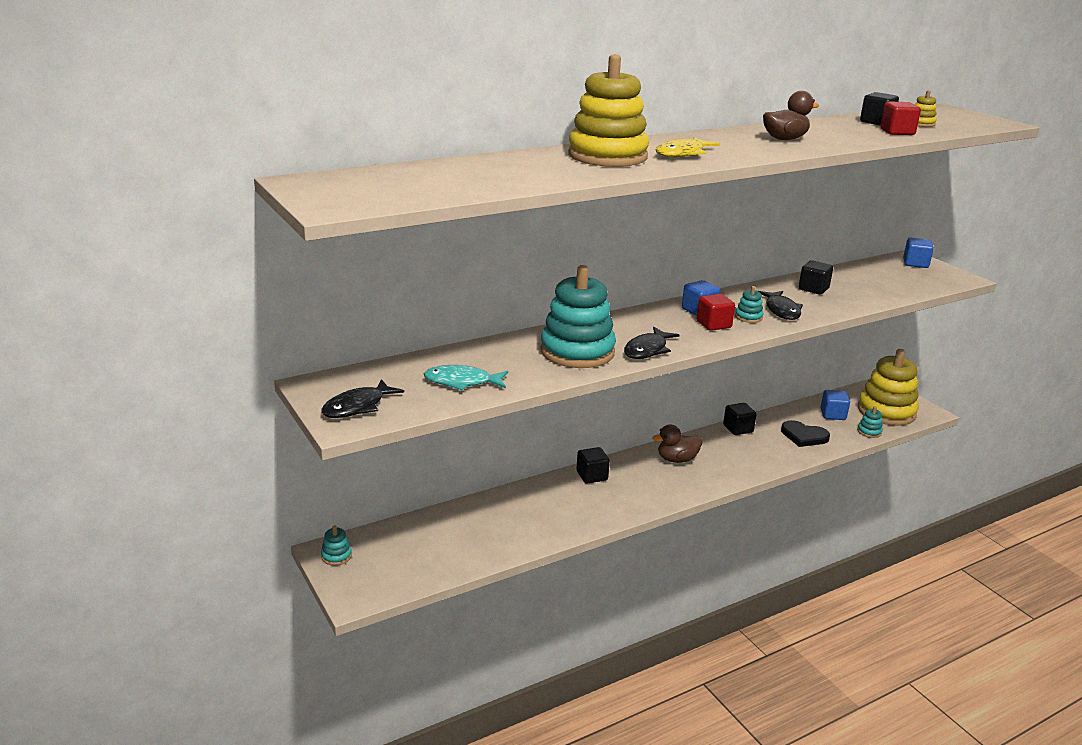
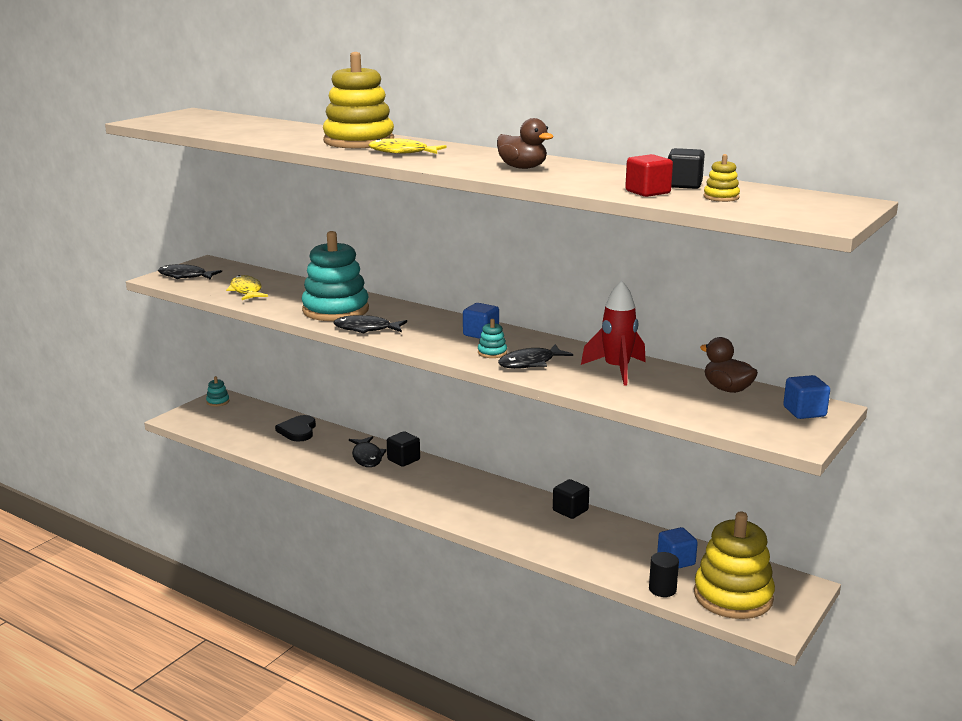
camera: 65 degrees right, 5 degrees down
(462, 382) = (246, 291): turquoise fish -> yellow fish
(570, 493) = (367, 457): none -> black fish
(677, 459) = (472, 490): brown duck -> brown duck (727, 389)
(713, 324) = (454, 343): red cube -> none
(804, 436) = (600, 549): black heart -> black heart (298, 430)
(813, 289) = (616, 370): black cube -> red rocket
(869, 432) = (662, 589): turquoise stacking toy -> black cylinder

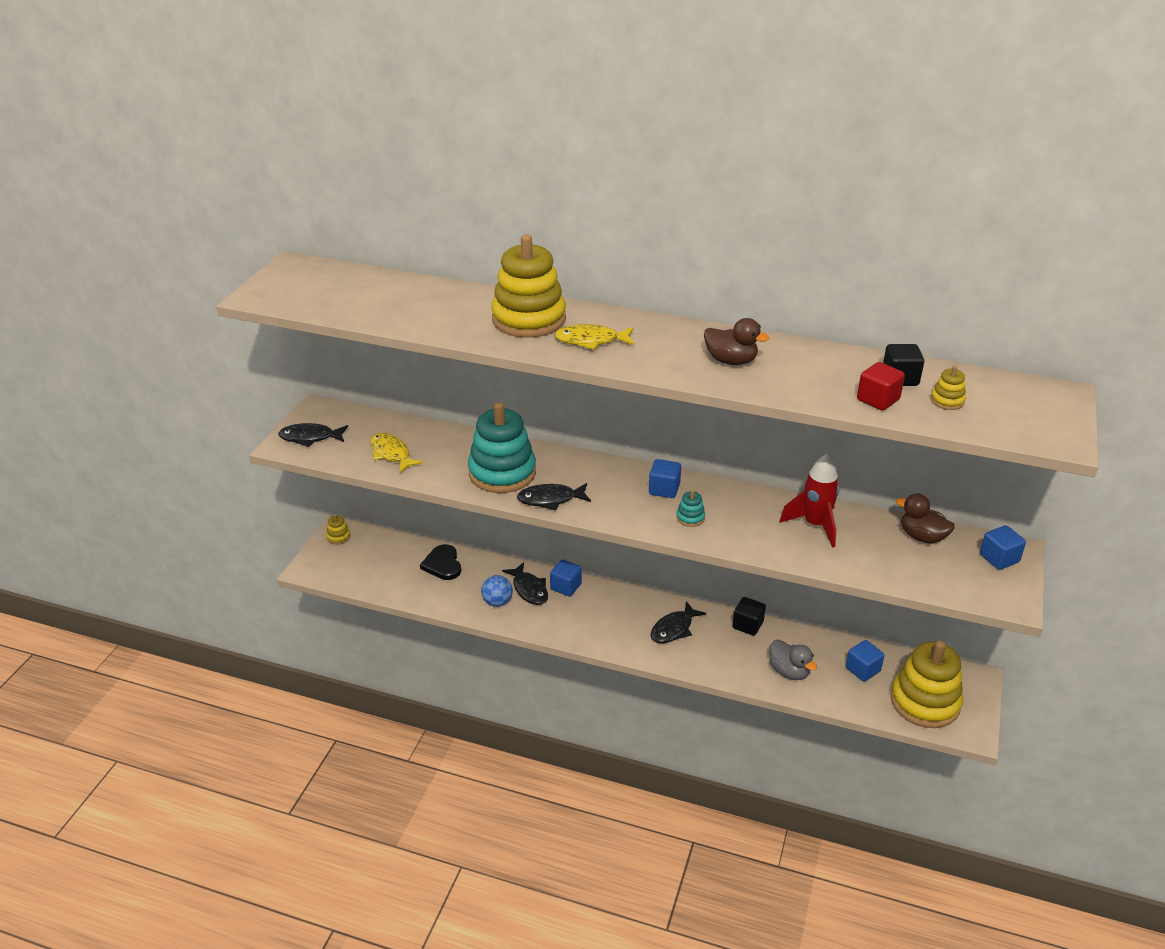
camera: 15 degrees left, 15 degrees up
(218, 402) = (338, 537): turquoise stacking toy -> yellow stacking toy
(331, 462) = (497, 602): none -> blue ball
(403, 460) = (566, 587): black cube -> blue cube
(530, 363) = (733, 528): black fish -> black fish (674, 629)
(594, 551) = (789, 671): none -> grey duck
(662, 589) = (865, 706): black cylinder -> none

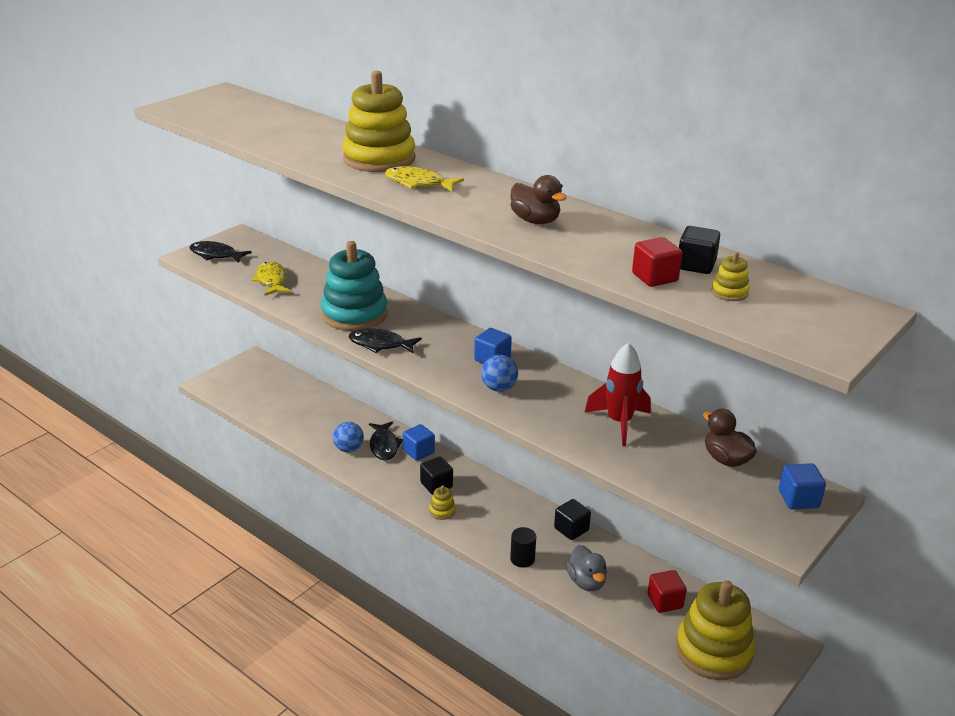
camera: 20 degrees right, 5 degrees down
(338, 537) = (250, 364): yellow stacking toy -> yellow stacking toy (442, 511)
(443, 564) = (322, 407): black heart -> none
(603, 616) = (436, 485): none -> black cube
(674, 629) = (496, 513): black fish -> none
(690, 518) = (499, 388): turquoise stacking toy -> blue ball
(722, 666) = (522, 559): none -> black cylinder
(862, 669) = (665, 601): blue cube -> red cube

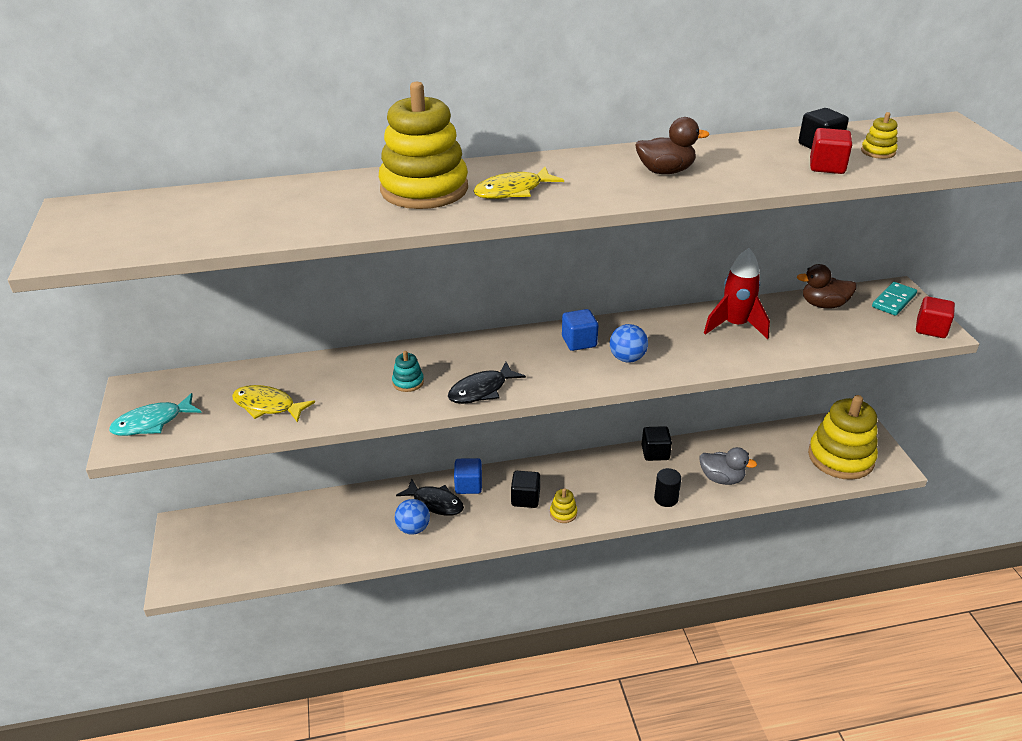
camera: 50 degrees left, 5 degrees up
(216, 255) = (152, 422): black fish -> turquoise fish
(354, 314) = (408, 382): turquoise stacking toy -> turquoise stacking toy, size x0.40
(665, 601) = (774, 451): red cube -> red cube (931, 329)
(798, 499) = (893, 301): blue cube -> turquoise domino

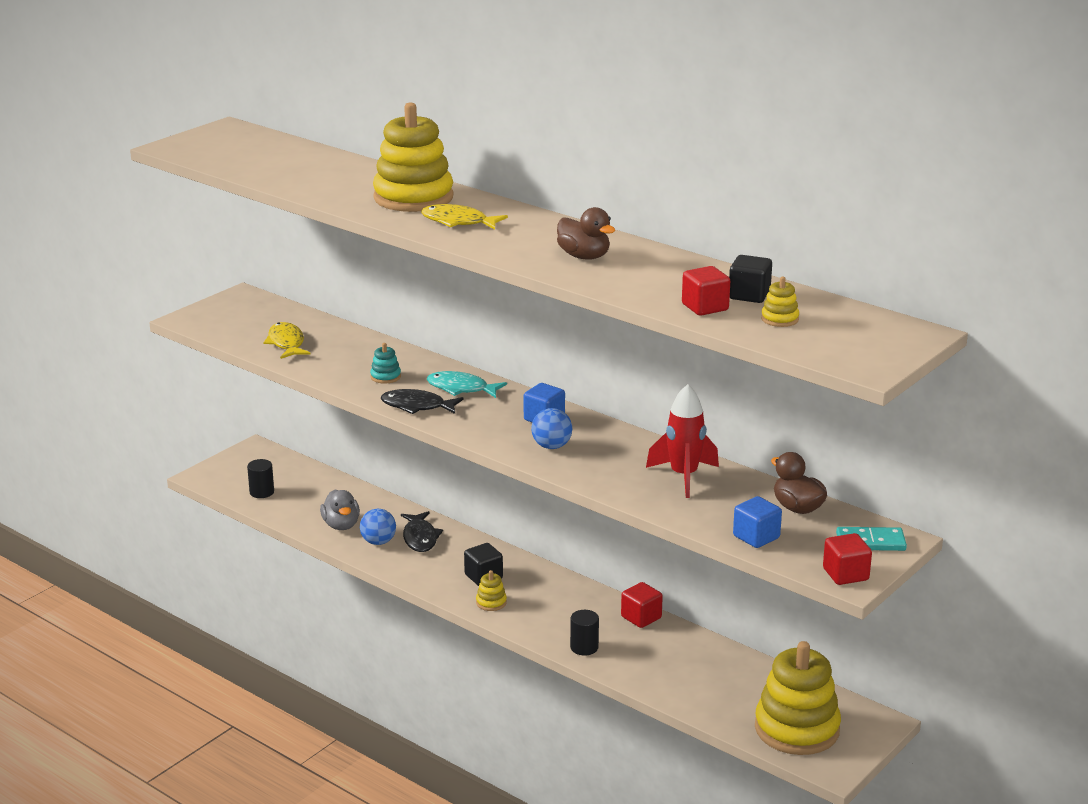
camera: 50 degrees right, 10 degrees down
(152, 422) = (217, 317): turquoise fish -> turquoise fish (461, 388)
(253, 558) = (262, 492): none -> black cylinder
(468, 485) = (461, 543): blue cube -> blue cube (756, 537)
(655, 453) = (641, 617): black cube -> red cube
(721, 478) = (657, 668): grey duck -> grey duck (341, 525)

